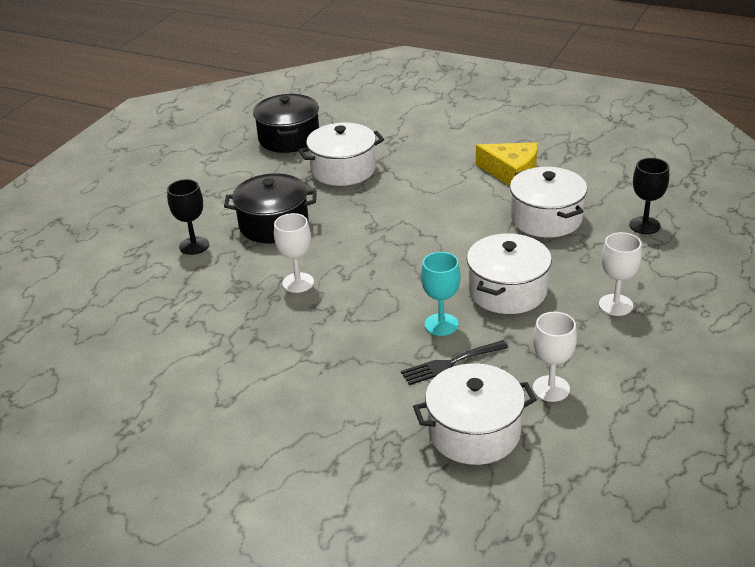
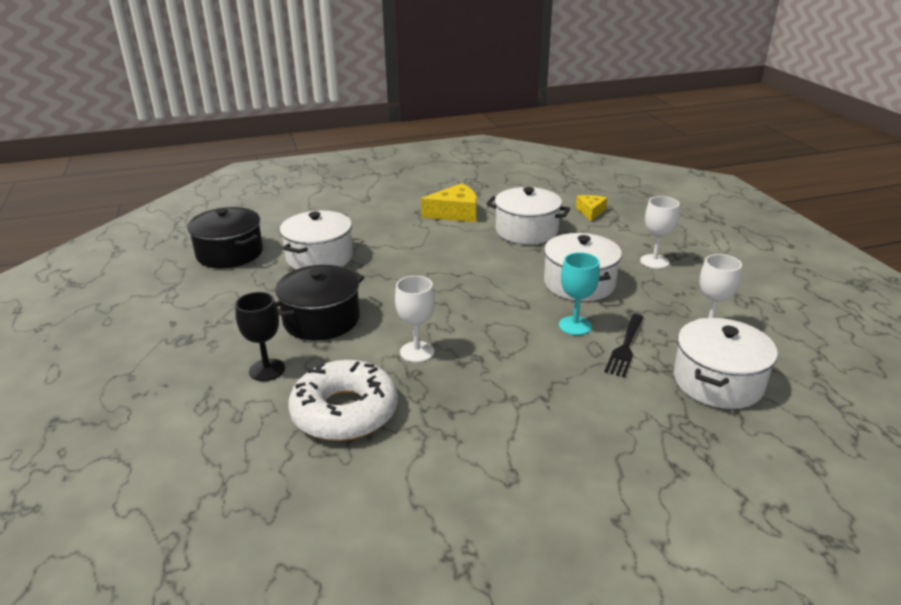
camera: 45 degrees left, 5 degrees down
(197, 300) = (345, 412): none -> white donut
(644, 225) = (590, 212): black goblet -> yellow cheese

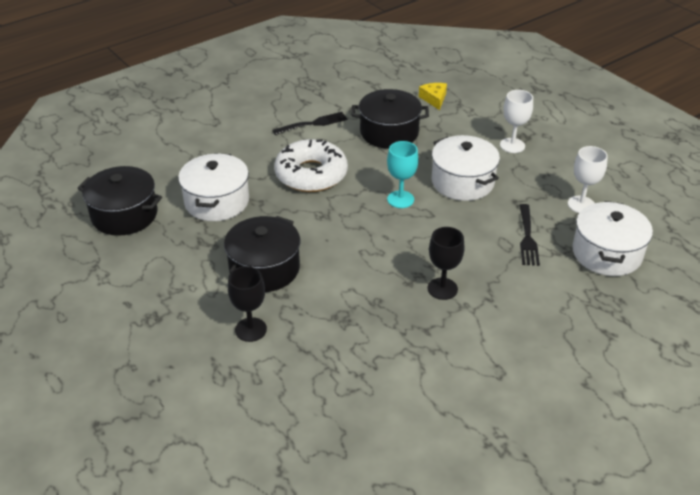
camera: 20 degrees left, 10 degrees up
(345, 412) = (342, 351): white donut -> white donut (311, 174)
(417, 352) = (366, 281): white goblet -> none
(455, 213) = (313, 123): yellow cheese -> black fork
(495, 376) = (442, 289): none -> black goblet
(526, 231) = (389, 132): white pot -> black pot
(575, 326) = (479, 226): turquoise goblet -> turquoise goblet (400, 199)

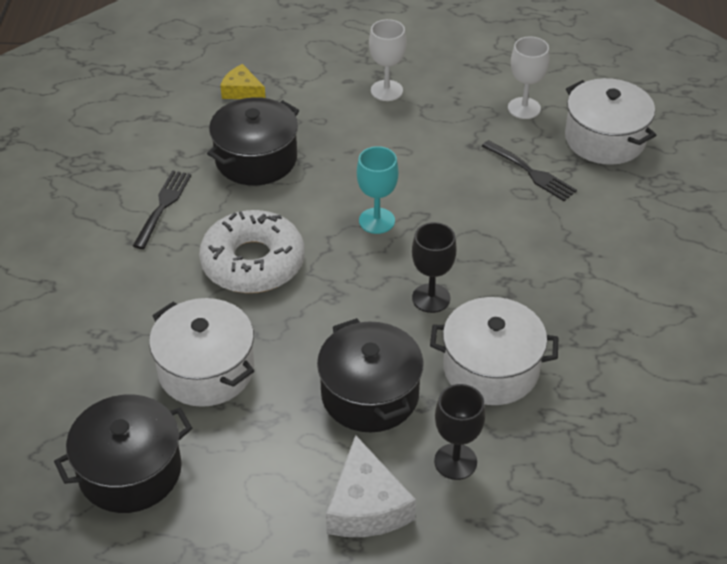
camera: 50 degrees left, 5 degrees up
(182, 311) = (366, 506): none -> white cheese
(442, 289) = (541, 276): black goblet -> black goblet (431, 298)
(462, 182) = (401, 160): white pot -> white pot (491, 368)

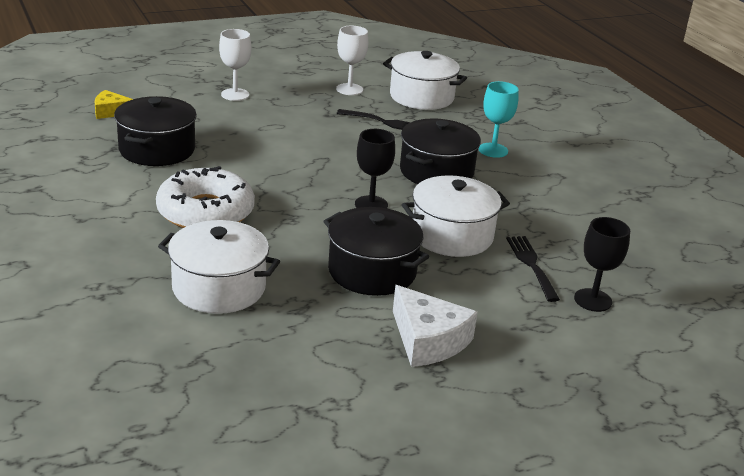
camera: 30 degrees left, 15 degrees down
(130, 471) = (201, 372): black pot -> black pot (436, 172)
(163, 206) = (94, 192): black fork -> black fork (531, 265)
(377, 221) = (290, 168): turquoise goblet -> turquoise goblet (493, 150)
(455, 461) = (473, 295): black goblet -> black goblet (593, 300)

